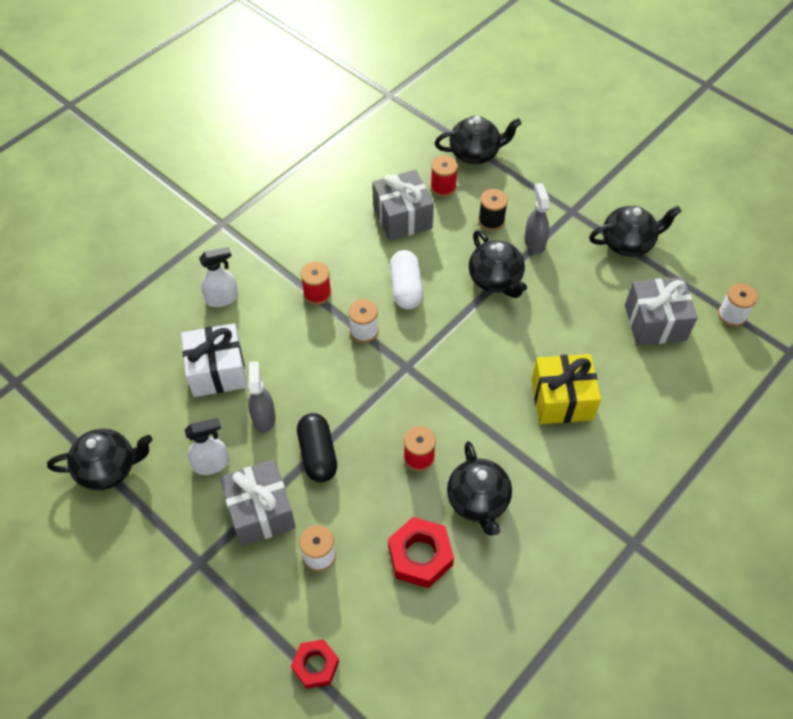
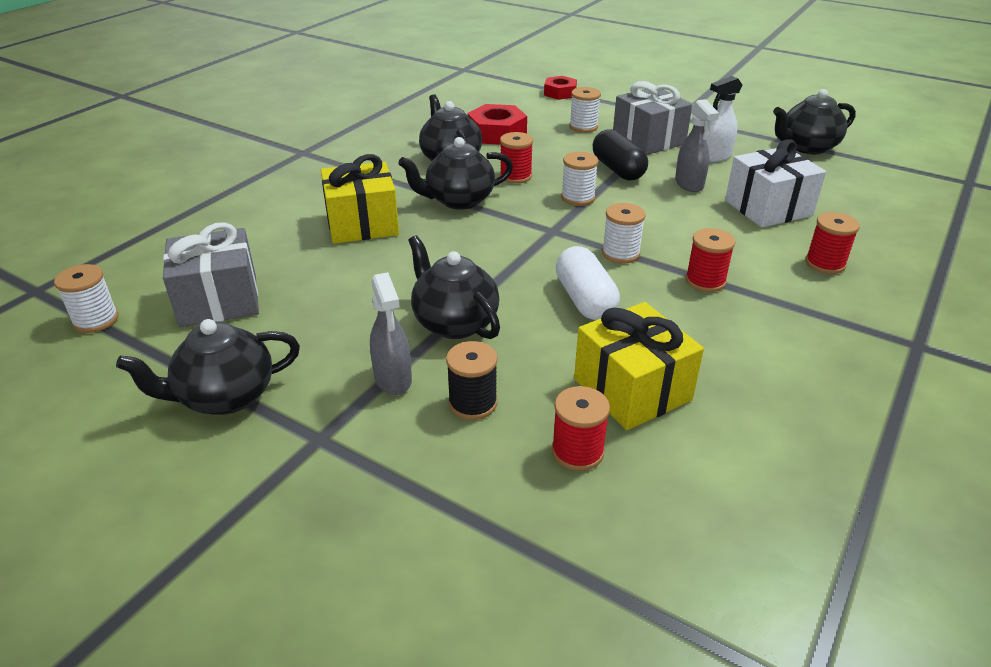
camera: 170 degrees right, 20 degrees down
(222, 298) = (825, 264): white spray bottle -> red spool
(372, 411) = (578, 198): none -> white spool
(402, 217) = (632, 389): grey gift -> yellow gift
(475, 153) = (529, 538): black teapot -> black teapot (458, 200)

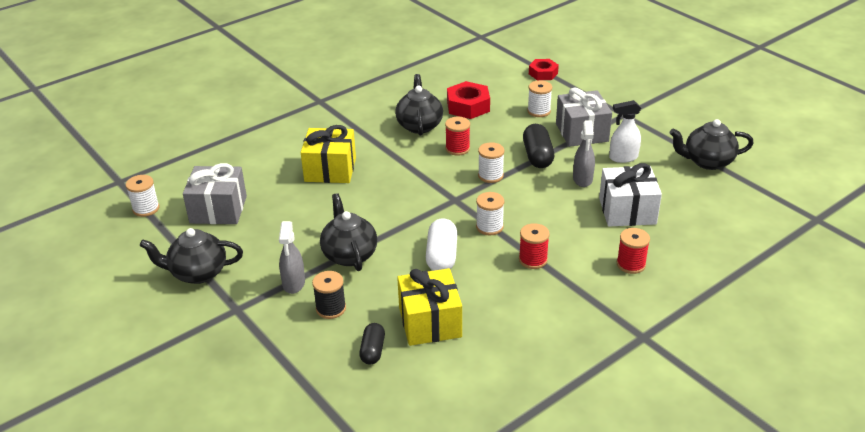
camera: 20 degrees right, 0 degrees up
(458, 200) = (405, 162): black teapot -> none
(577, 451) = (372, 351): red spool -> black capsule

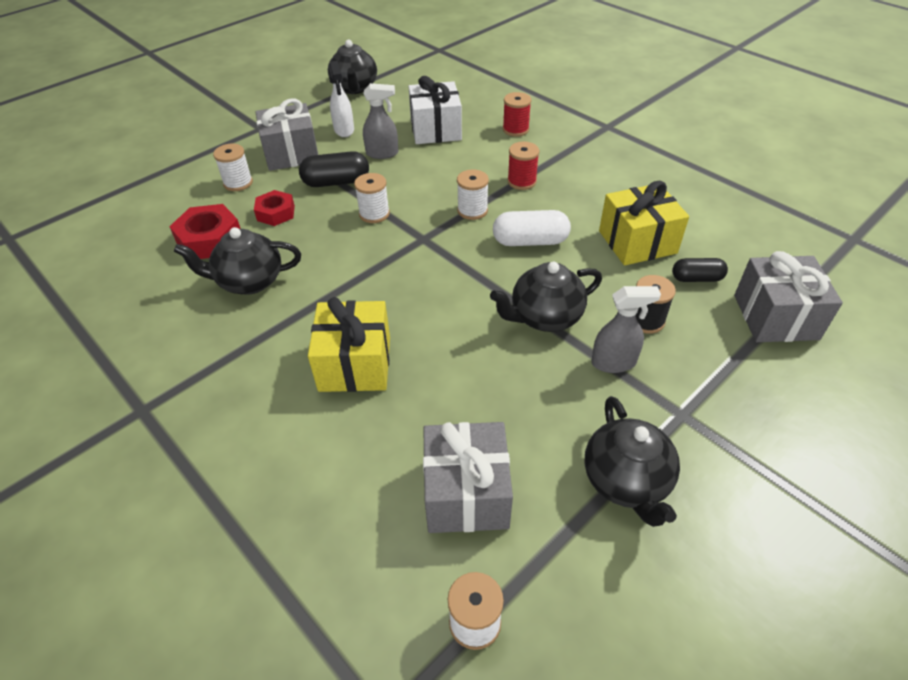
camera: 95 degrees left, 10 degrees up
(312, 390) = (775, 317): none -> grey gift
(457, 149) = (313, 243): red spool -> none
(543, 73) = (146, 181): red nut -> red nut (276, 213)

